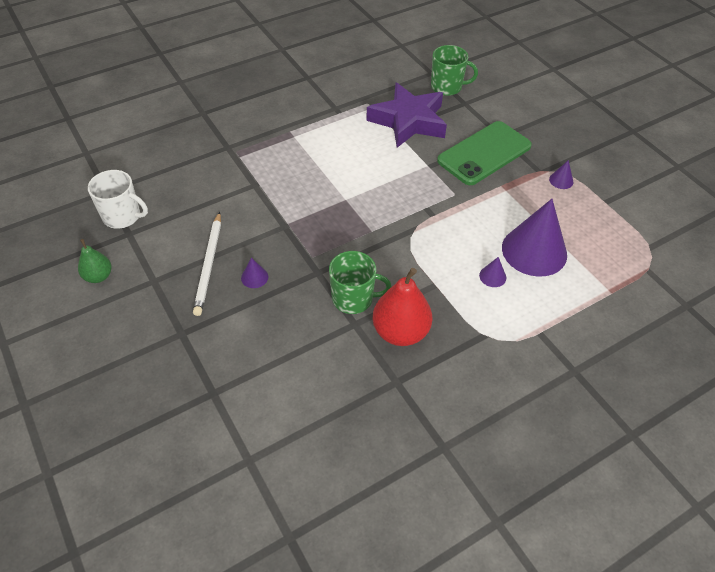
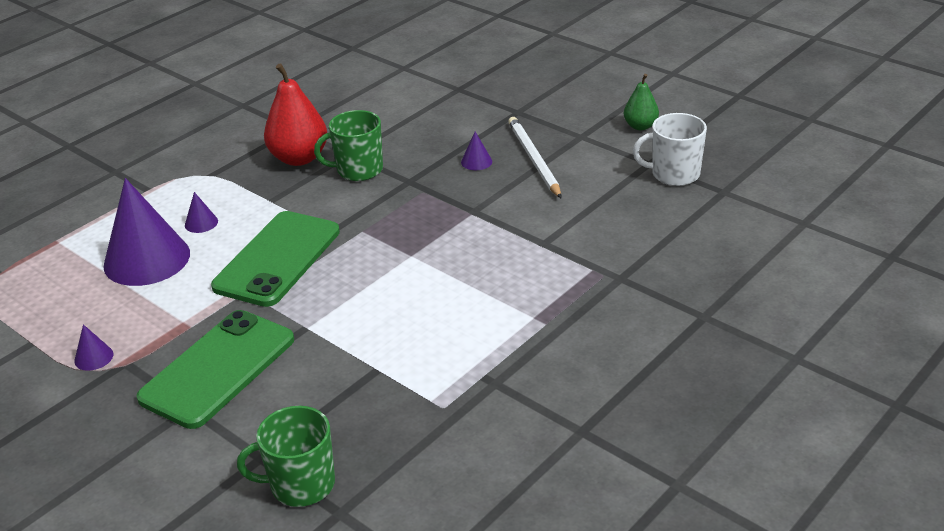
camera: 165 degrees right, 15 degrees down
(408, 121) = (357, 391): purple star -> none
(438, 223) = (277, 259): none -> green phone

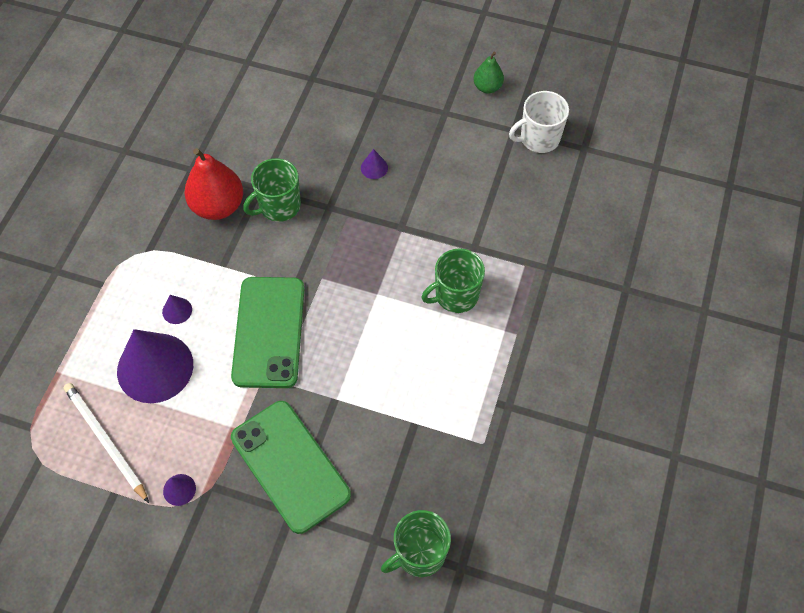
camera: 25 degrees left, 25 degrees up
(218, 369) = (290, 466): green phone -> green phone turned 45 degrees counterclockwise
(496, 276) = (455, 295): none -> green mug
(534, 159) = (420, 151): white pencil -> white pencil (105, 441)

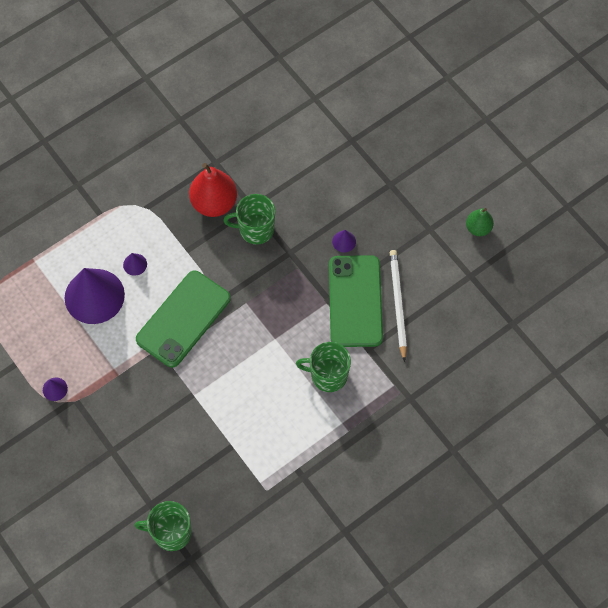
camera: 35 degrees right, 5 degrees up
(105, 441) = (32, 326): white pencil -> white pencil (397, 304)
(290, 466) = (132, 420): green phone -> green phone (355, 301)
(538, 138) = (483, 294): white mug -> none

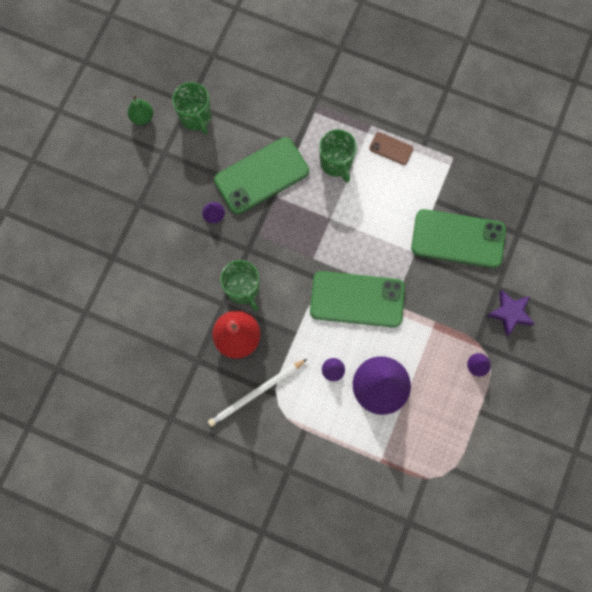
camera: 120 degrees left, 10 degrees up
(81, 446) = (510, 313): none -> purple star
(171, 532) = (528, 206): green mug -> green mug (196, 117)
(181, 443) = (458, 239): none -> green phone
(312, 435) = (391, 148): none -> brown phone
(397, 304) = (245, 143): white pencil -> white pencil (256, 393)

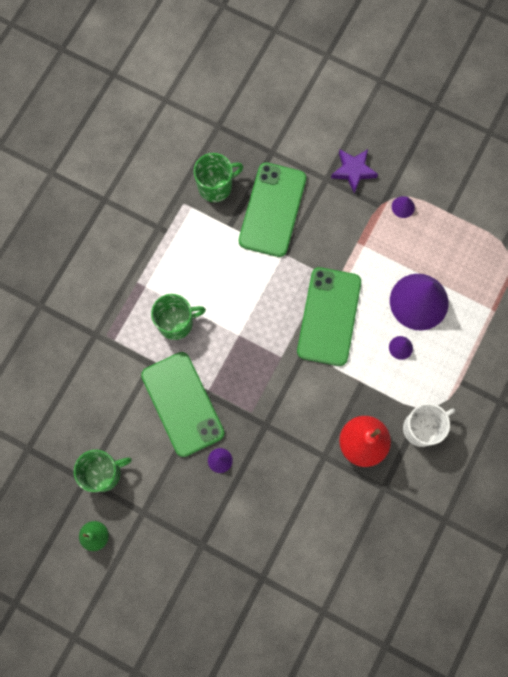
camera: 85 degrees left, 0 degrees up
(243, 289) = (309, 434): green mug -> green mug (216, 186)
(256, 393) = (421, 428): white pencil -> white mug
(391, 148) = (166, 264): brown phone -> none

